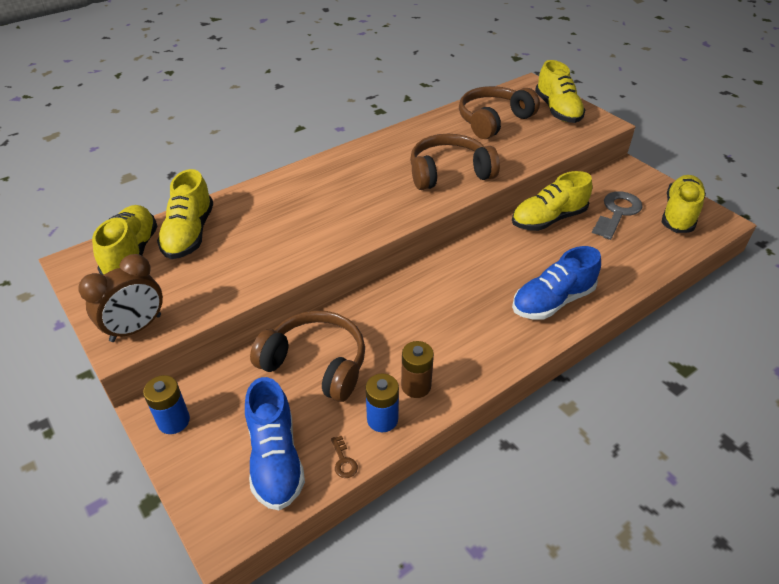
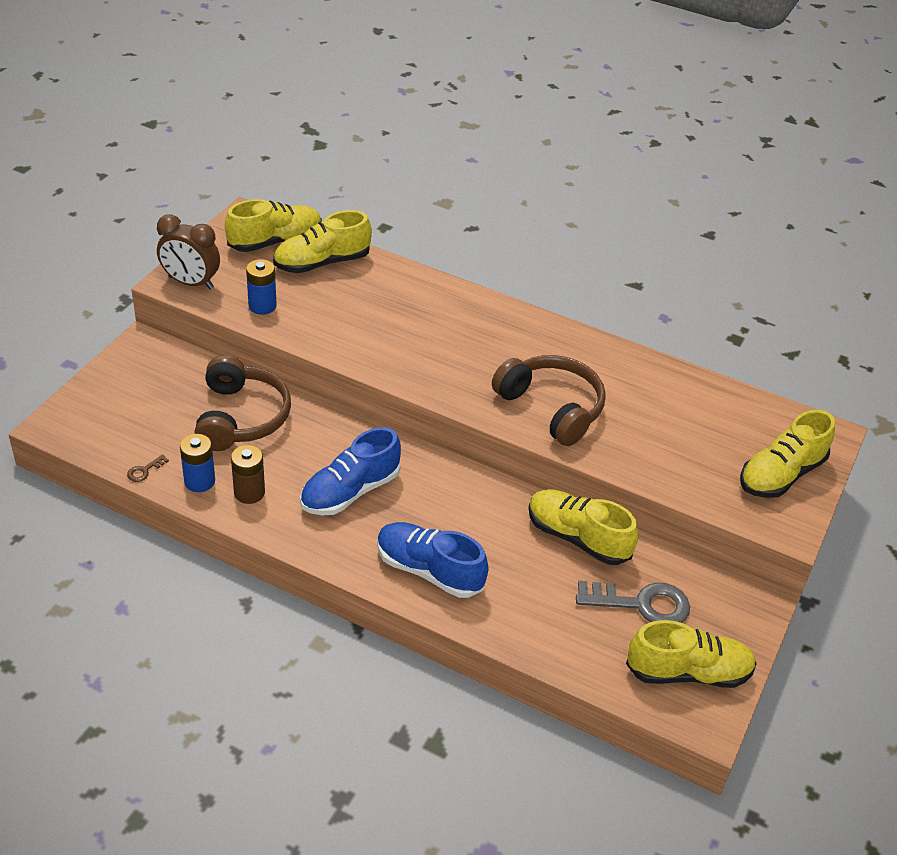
camera: 60 degrees right, 0 degrees up
(174, 421) = (138, 357): blue battery -> blue battery (262, 306)
(275, 458) = (128, 429): blue shoe -> blue shoe (350, 491)
(493, 121) = (699, 418): brown headphones -> none

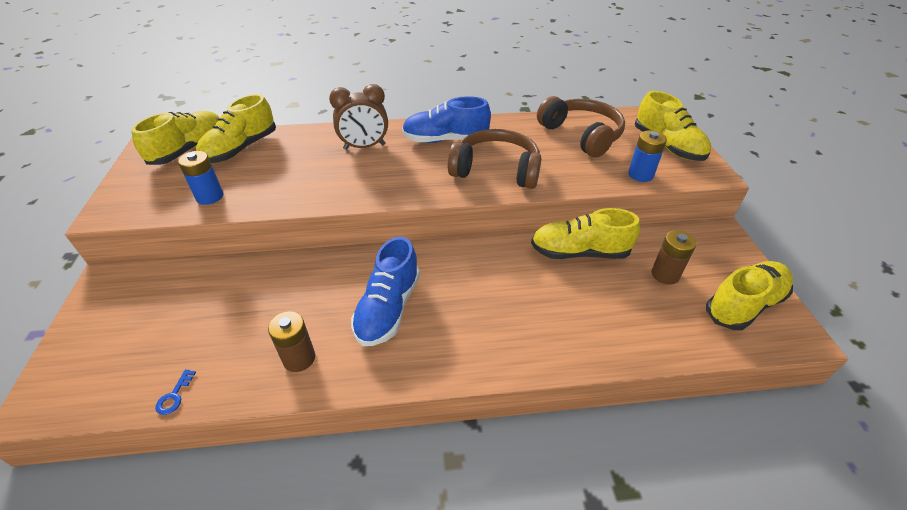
camera: 30 degrees left, 0 degrees up
(144, 470) = (174, 396): brown key -> blue key
(191, 283) = (127, 206): brown clock -> brown clock (364, 147)
(199, 481) = (241, 374): blue battery -> blue battery (640, 175)
(241, 417) = (245, 296): brown headphones -> brown headphones (581, 135)
(429, 570) = (506, 337): blue shoe -> blue shoe (445, 140)
(641, 604) = (665, 274): grey key -> brown battery
(781, 474) = (667, 146): yellow shoe -> yellow shoe turned 45 degrees counterclockwise

